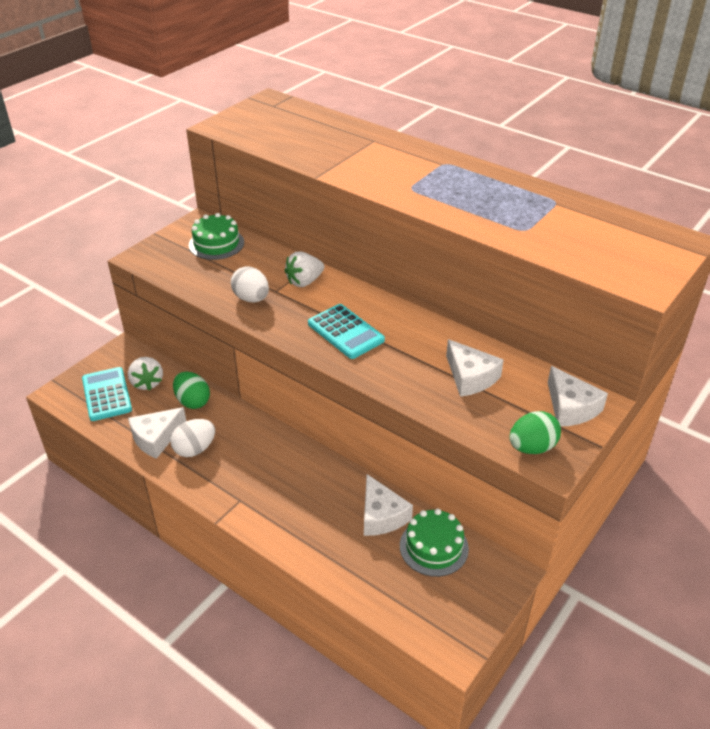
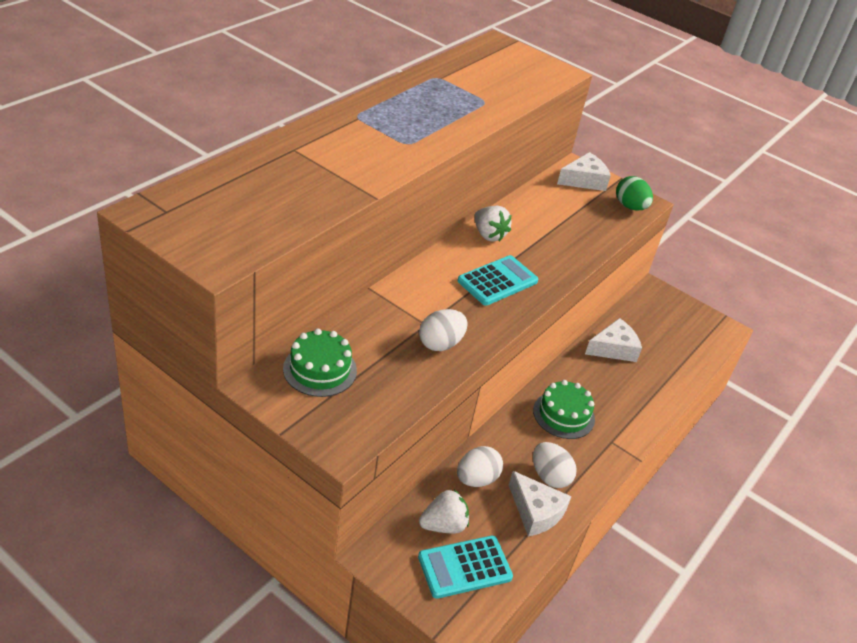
camera: 95 degrees left, 0 degrees up
(193, 401) = (476, 479): green egg -> white egg
(304, 281) = (410, 301): white strawberry -> white strawberry (488, 235)
(434, 547) = (639, 324): green cake -> green cake (563, 415)
(470, 377) = (555, 220): white cheese -> none

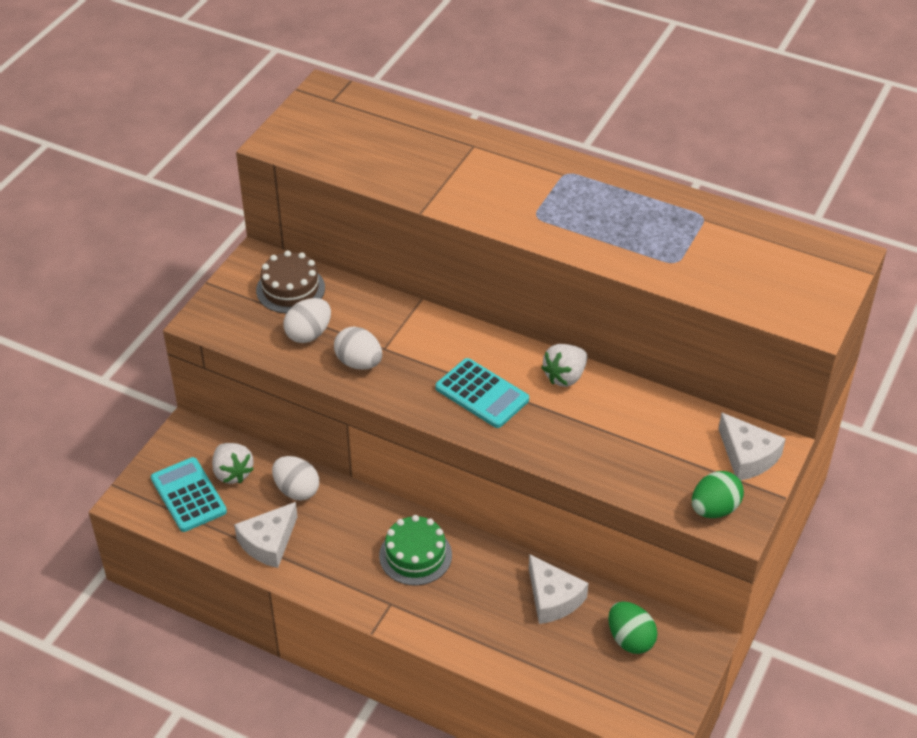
camera: 85 degrees right, 5 degrees up
(320, 369) = (290, 289): green cake -> brown cake
(549, 476) = (319, 550): white egg -> white egg (309, 334)
(652, 321) = (630, 639): none -> green egg

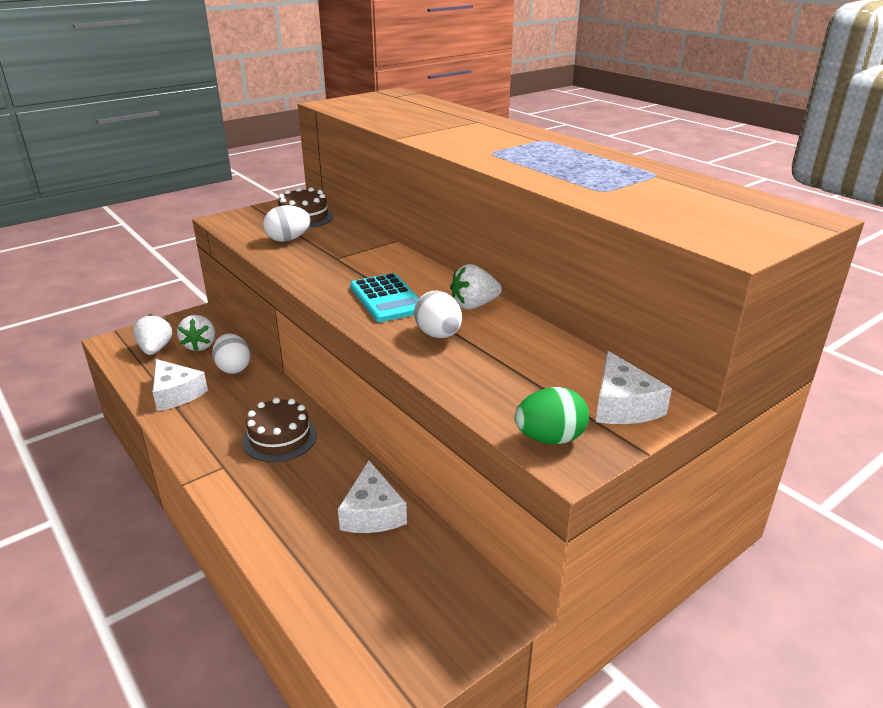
camera: 25 degrees right, 15 degrees down
(188, 495) = (155, 349): turquoise calculator -> white strawberry
(268, 542) = (176, 393): white cheese -> white cheese turned 105 degrees counterclockwise
(359, 363) = (307, 261): white egg -> white egg (438, 335)
(415, 555) = (280, 438): green cake -> brown cake
(630, 639) = (422, 579): green egg -> none

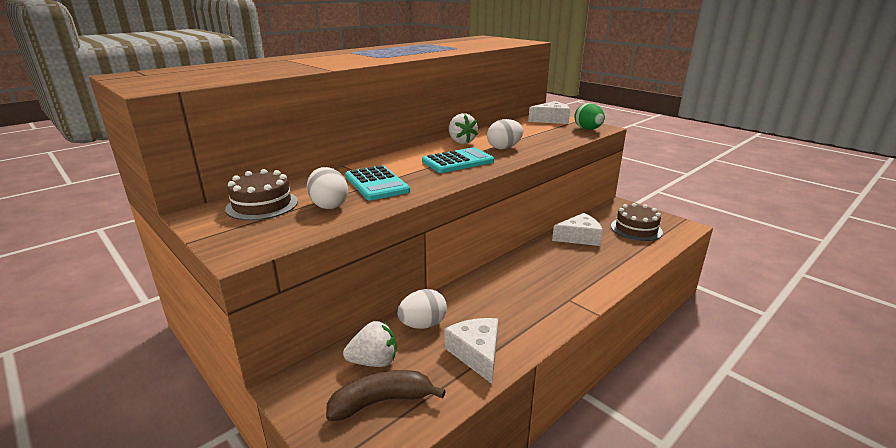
camera: 95 degrees left, 5 degrees down
(155, 349) = (381, 401): white strawberry -> brown banana
(176, 393) = (476, 353): white cheese -> white cheese turned 60 degrees counterclockwise
(280, 438) = (524, 279): brown cake -> brown cake (636, 229)
(331, 256) = (376, 184): none -> turquoise calculator

